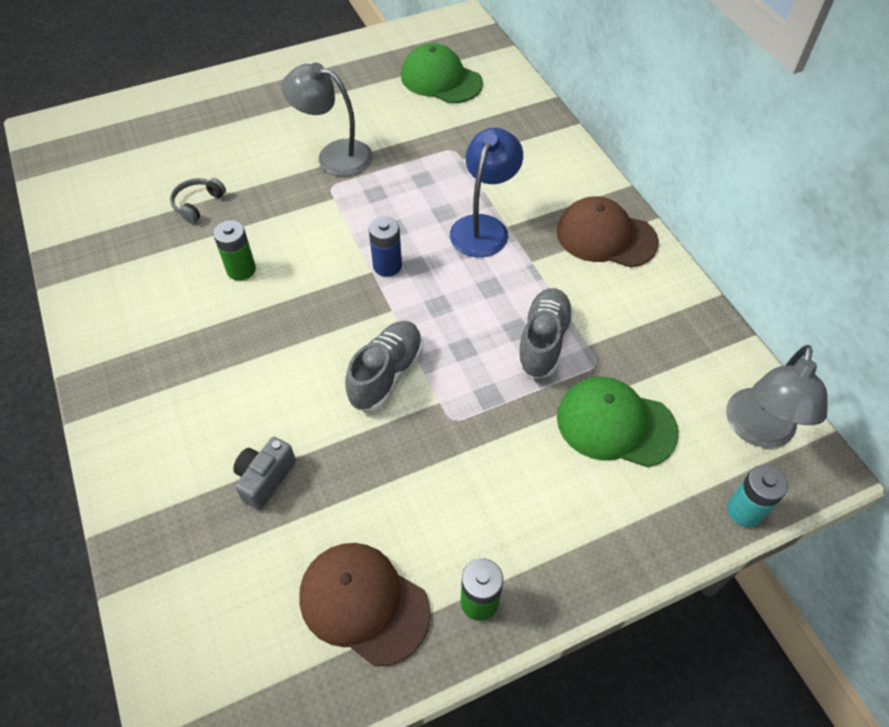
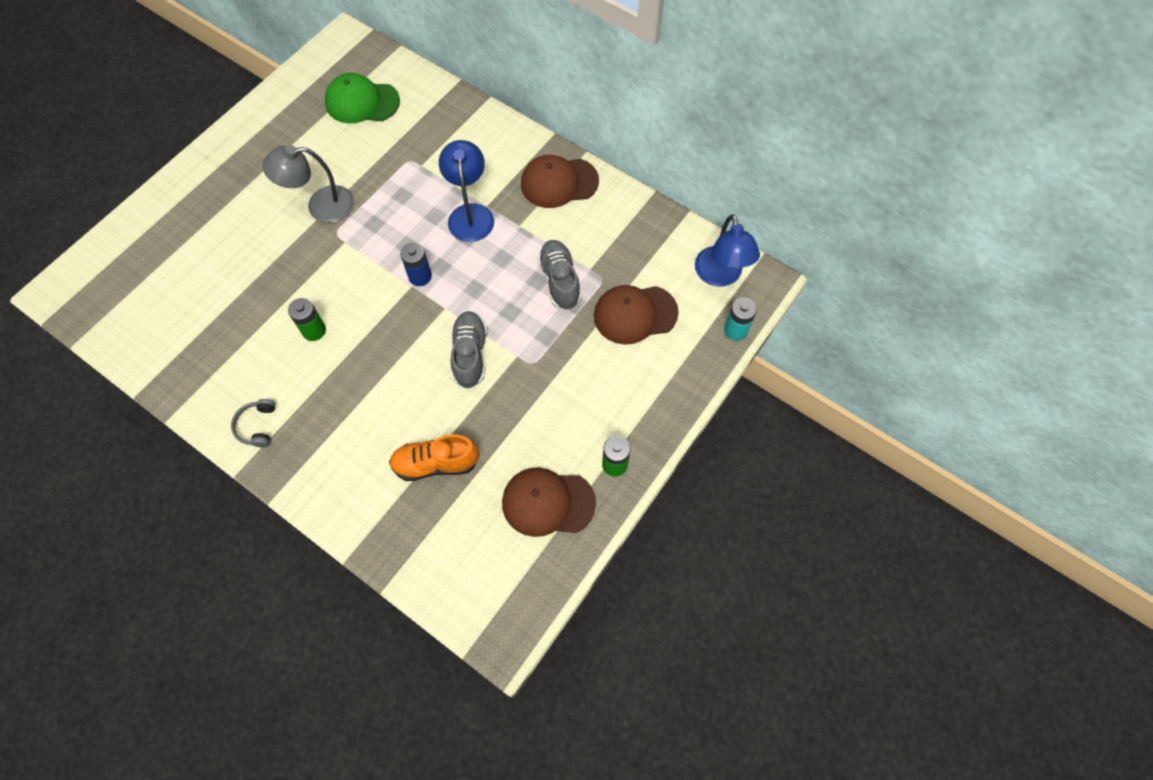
camera: 30 degrees left, 10 degrees up
(197, 204) = (241, 295): grey headphones -> grey headphones (257, 426)
(265, 478) = (436, 464): grey camera -> orange shoe
(615, 424) = (635, 314): green cap -> brown cap
(758, 431) = (720, 276): grey lamp -> blue lamp

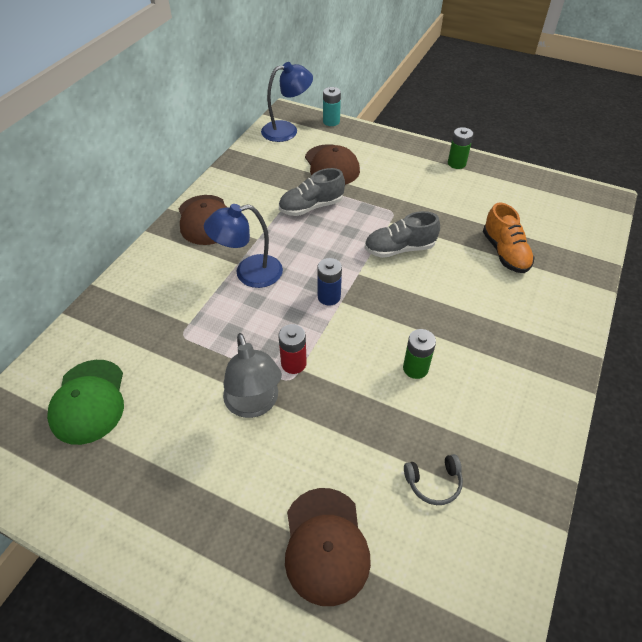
camera: 100 degrees left, 15 degrees down
(257, 426) = (537, 388): grey headphones -> grey headphones (434, 482)
(351, 238) = (293, 363): none -> red battery
(548, 502) = (501, 190): brown cap -> brown cap (325, 545)

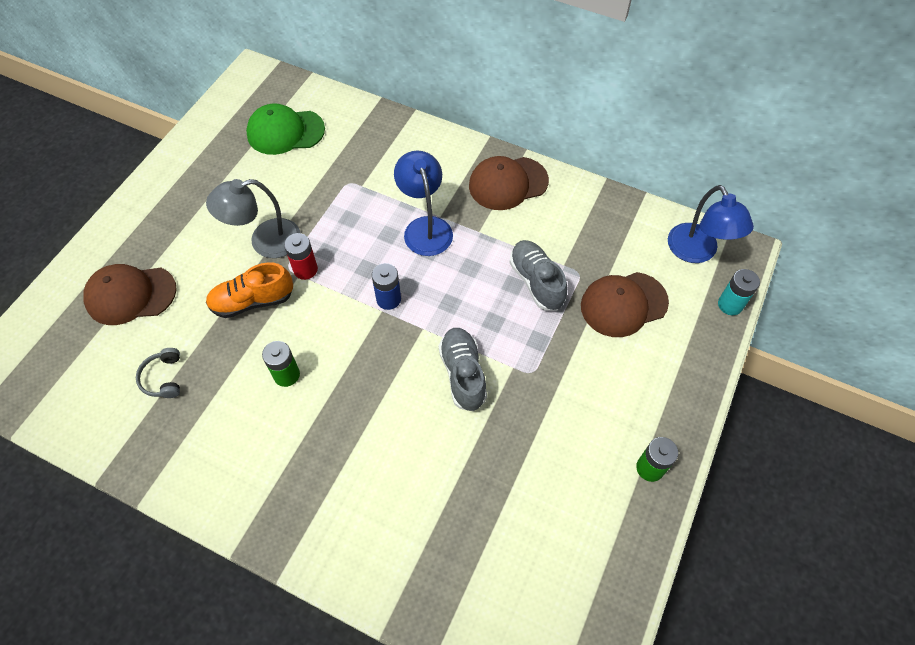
camera: 90 degrees right, 10 degrees up
(505, 252) = (456, 501): orange shoe -> orange shoe (253, 301)

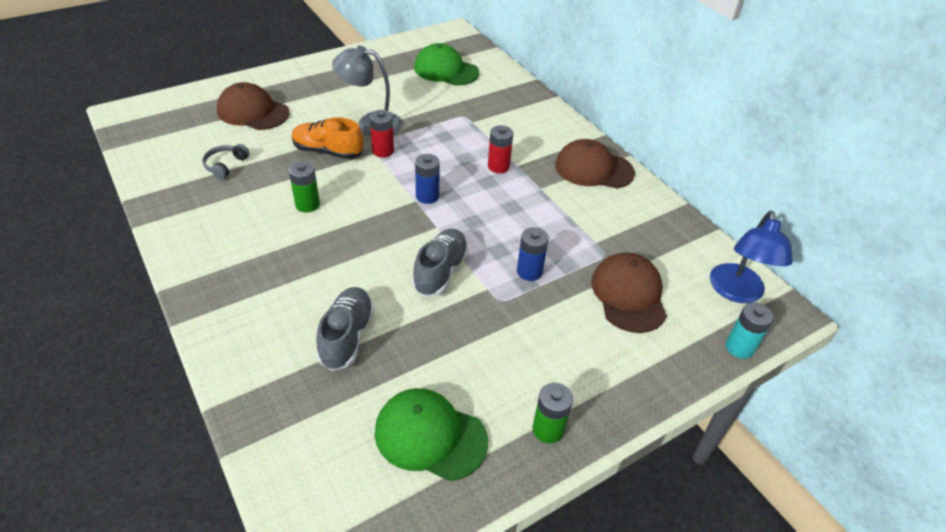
camera: 30 degrees right, 15 degrees down
(425, 227) = (498, 166): blue lamp -> red battery
(533, 328) = (529, 271): none -> blue battery
(536, 282) = (560, 242): grey shoe -> grey shoe (347, 337)
(573, 533) = (430, 436): none -> green cap
(623, 304) = (628, 295): brown cap -> brown cap turned 75 degrees clockwise

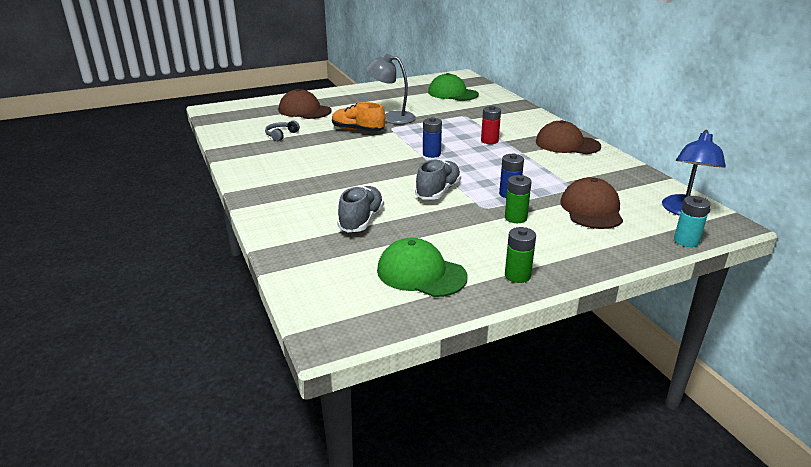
camera: 10 degrees right, 15 degrees down
(307, 205) = (339, 155): green battery -> green battery (515, 218)
(383, 151) = (399, 131): red battery -> none

